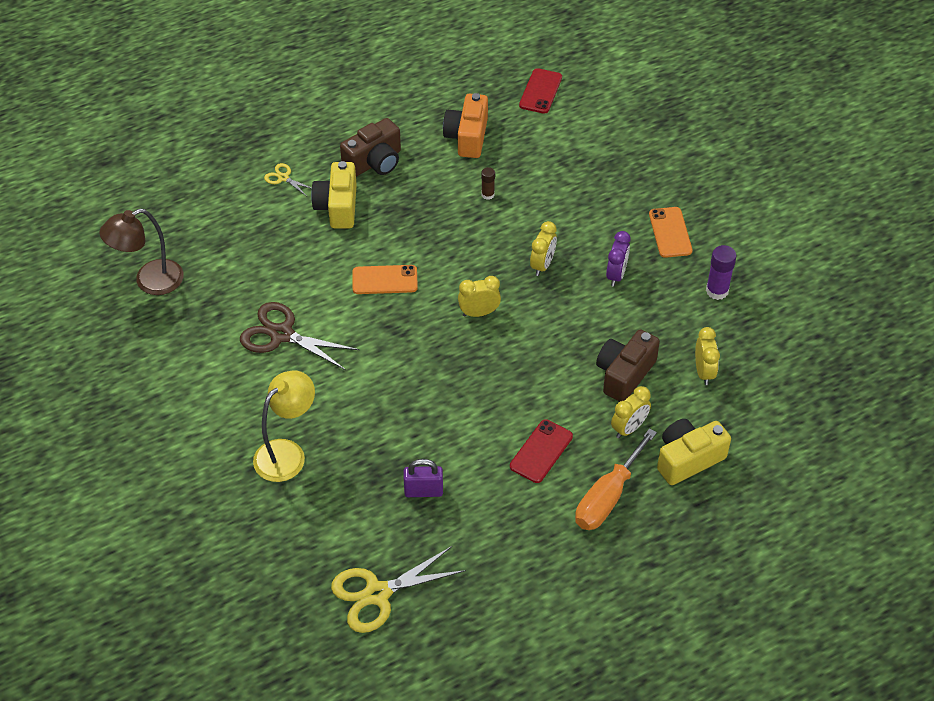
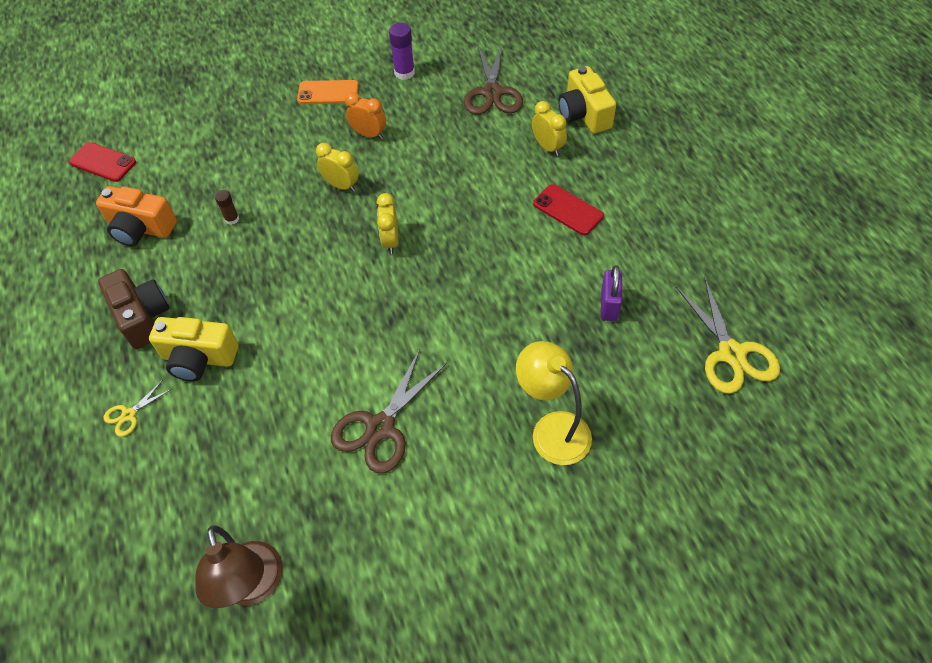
camera: 80 degrees left, 5 degrees up
(385, 280) = (324, 319): orange phone -> none
(607, 497) = (621, 170): orange screwdriver -> none
(616, 275) = (369, 134): purple clock -> orange clock
(624, 374) = (487, 143): brown camera -> none
(704, 372) = (492, 92): yellow clock -> brown scissors

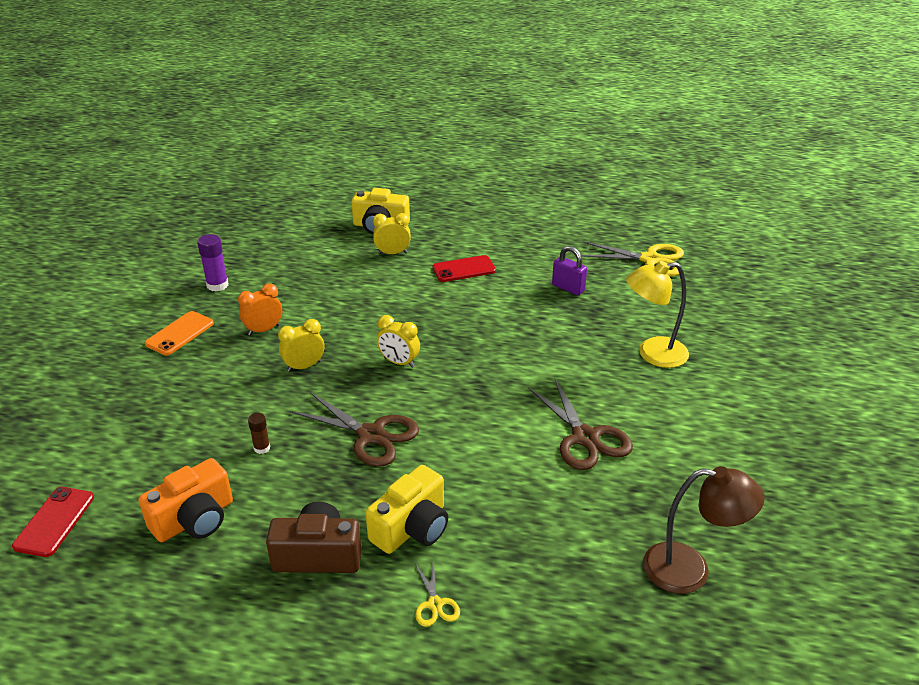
camera: 60 degrees left, 20 degrees down
(103, 162) = (54, 521): red phone -> red phone turned 45 degrees counterclockwise
(492, 92) = (303, 254): brown scissors -> brown scissors (371, 435)

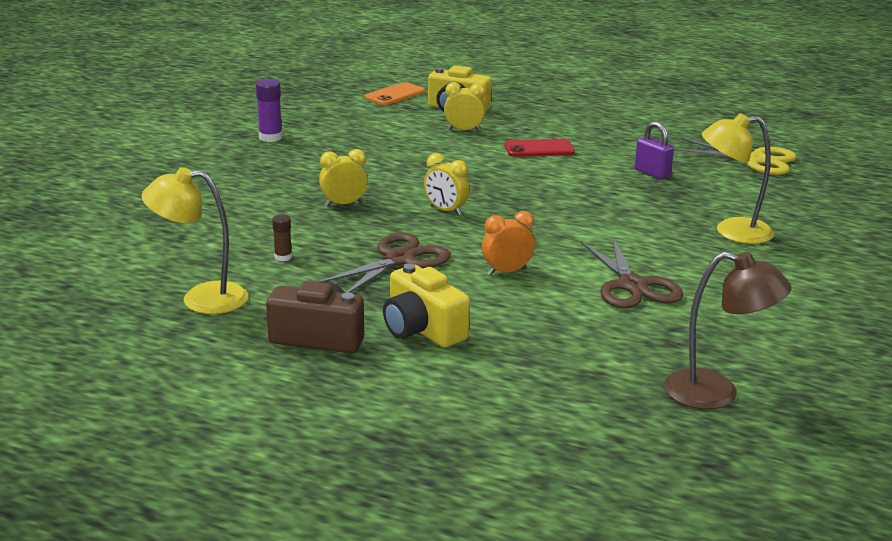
camera: 10 degrees right, 10 degrees down
(54, 521) = (63, 285): red phone -> none
(180, 333) = (222, 168): orange phone -> orange phone (395, 95)
(194, 519) = (201, 299): orange camera -> yellow lamp
(263, 330) = (309, 174): orange clock -> orange clock (507, 272)
(371, 435) = (399, 260): brown scissors -> brown scissors turned 90 degrees counterclockwise
(412, 527) = (422, 329): yellow camera -> yellow camera turned 90 degrees clockwise
(435, 604) = (429, 385): yellow scissors -> none

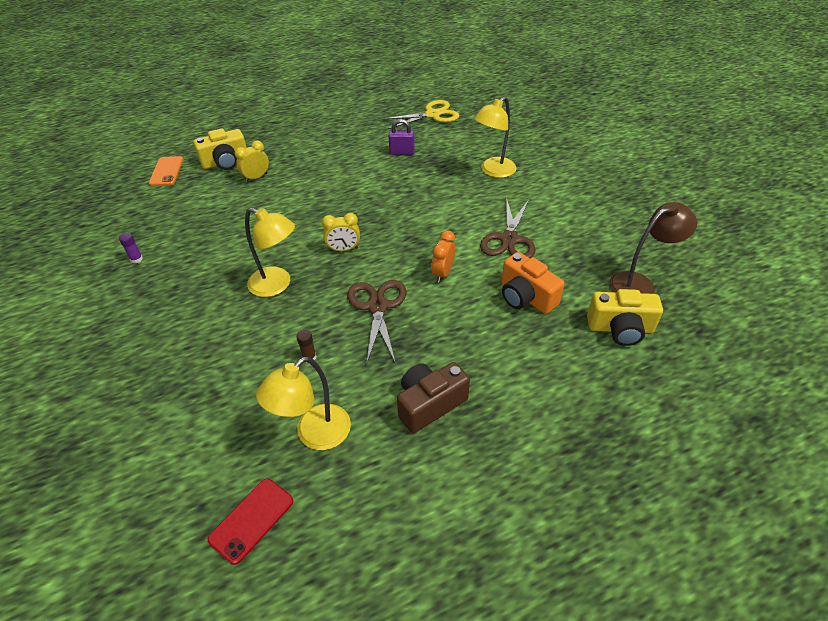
camera: 45 degrees left, 20 degrees up
(270, 137) = (136, 259): purple glue stick -> purple glue stick, size x0.61
(344, 204) = (277, 285): yellow clock -> yellow lamp
(422, 329) = (469, 350): yellow camera -> yellow camera (620, 328)
(539, 149) = (320, 168): red phone -> red phone (252, 520)
(557, 330) = (526, 297): none -> orange camera
(632, 285) = (509, 239): brown scissors -> brown scissors turned 75 degrees clockwise

